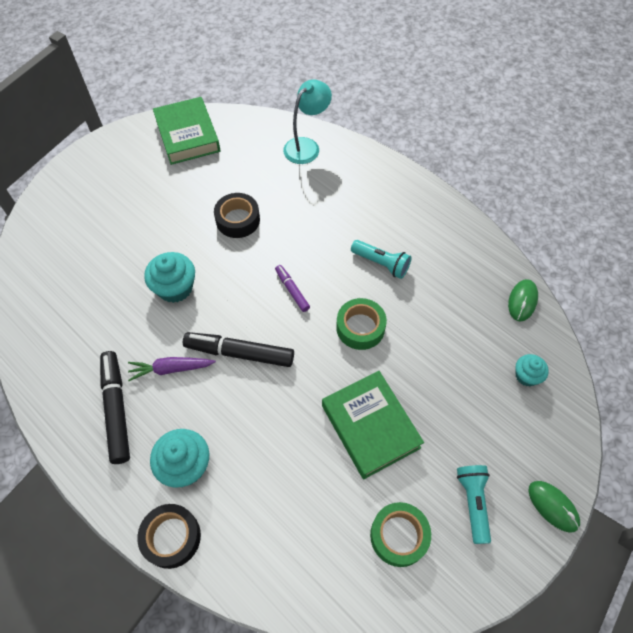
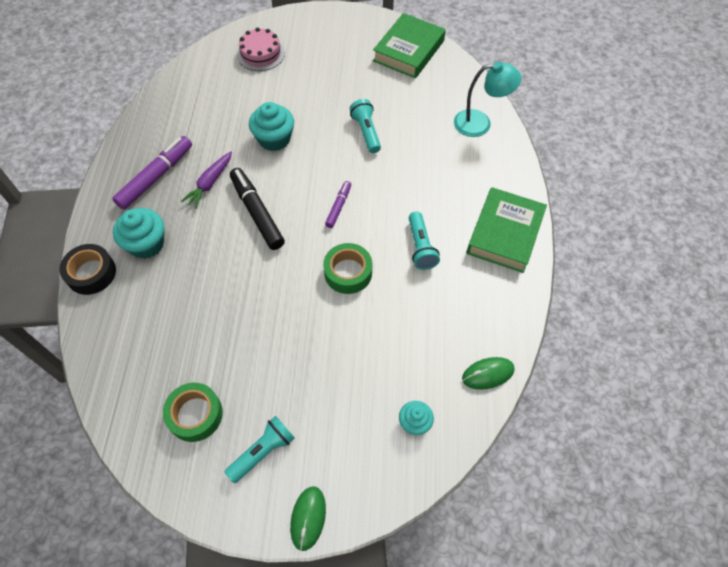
camera: 50 degrees right, 0 degrees up
(68, 233) = (261, 54): none -> pink cake
(116, 409) = (156, 177): black marker -> purple marker
(170, 369) = (210, 183): purple carrot -> purple carrot turned 105 degrees counterclockwise
(238, 220) = (366, 132): black tape -> turquoise flashlight
(370, 426) = (269, 336): green book -> green book (504, 233)

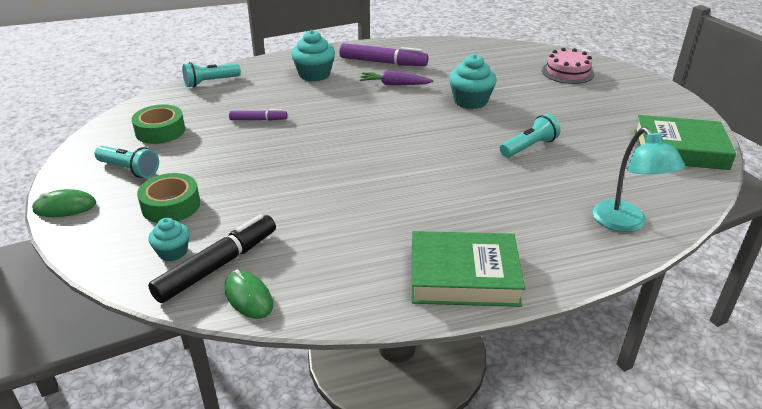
camera: 70 degrees right, 25 degrees down
(91, 273) = (275, 62): black tape -> none
(257, 213) = (378, 112): black marker -> black marker (217, 265)
(338, 207) = (416, 151): purple marker -> purple marker (258, 120)
(348, 272) = (339, 173): green tape -> green tape (171, 205)
(420, 247) = (399, 213): turquoise flashlight -> turquoise flashlight (210, 82)

